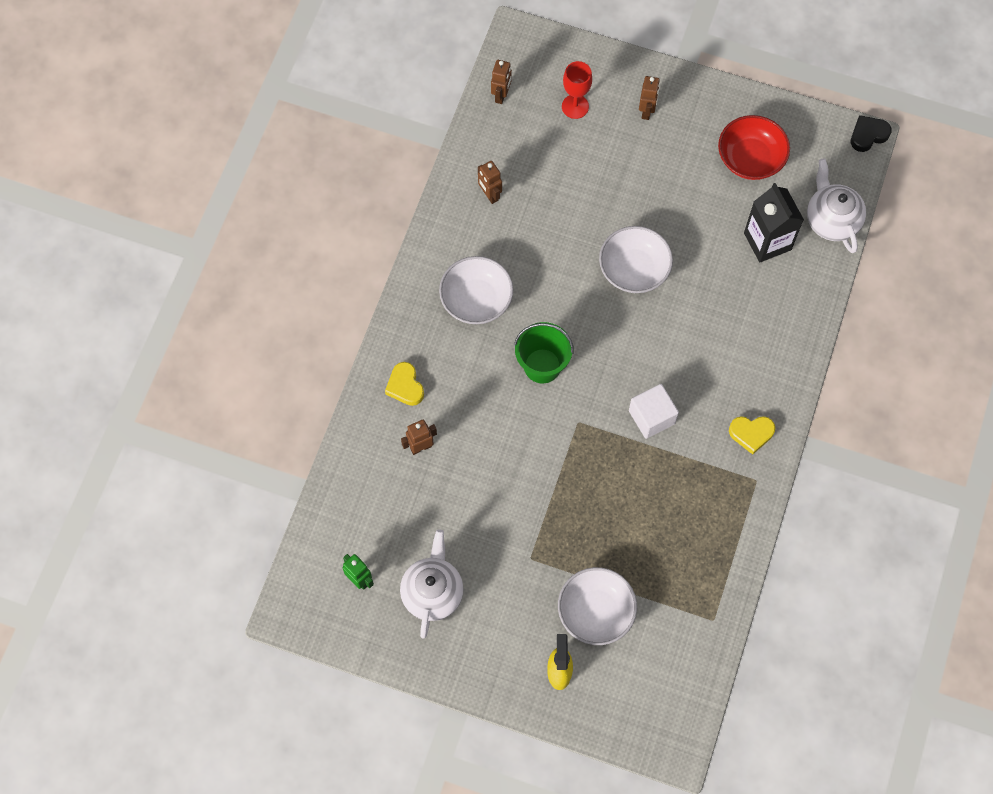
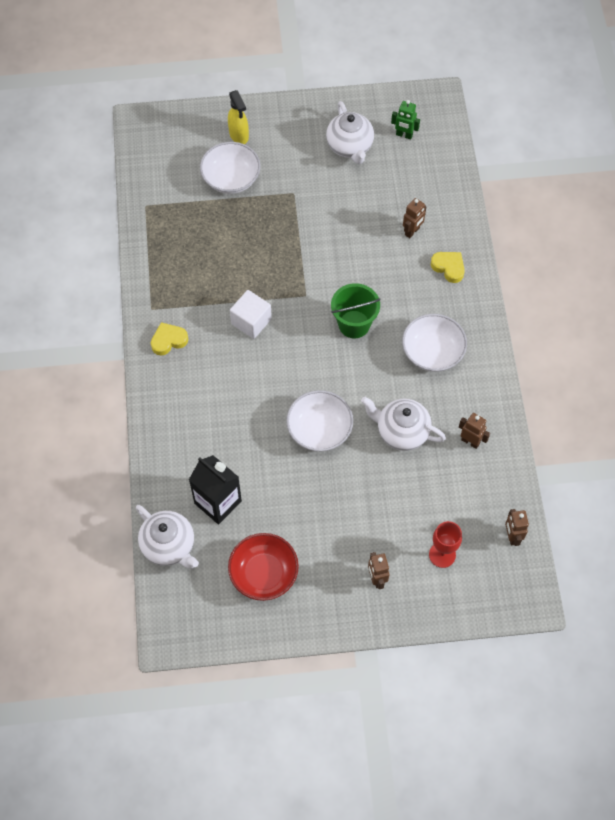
camera: 155 degrees right, 5 degrees down
(552, 233) = (401, 432): none -> white teapot
(868, 135) = (165, 645): black heart -> none

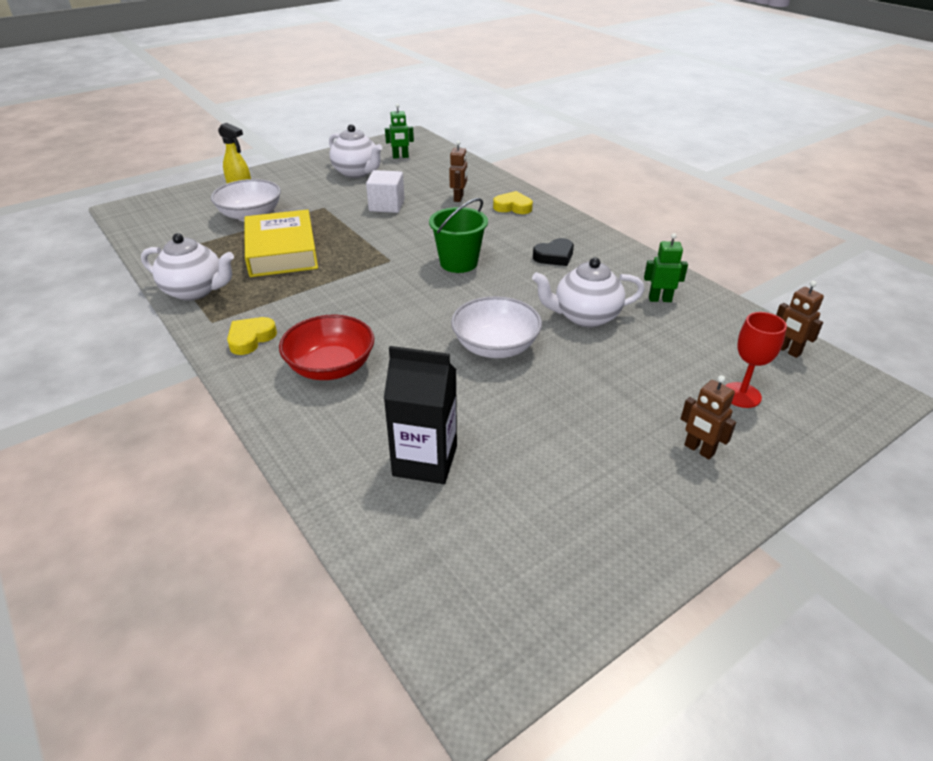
camera: 30 degrees left, 25 degrees down
(169, 546) = (389, 543): white teapot -> white teapot (195, 291)
(232, 244) = (282, 251): none -> yellow book
(251, 321) = (344, 294): white cube -> white cube (386, 206)
(264, 573) = (554, 512): red bowl -> red bowl (331, 367)
(432, 352) = (554, 256): white bowl -> black heart
(470, 441) = (660, 299): brown robot -> green robot

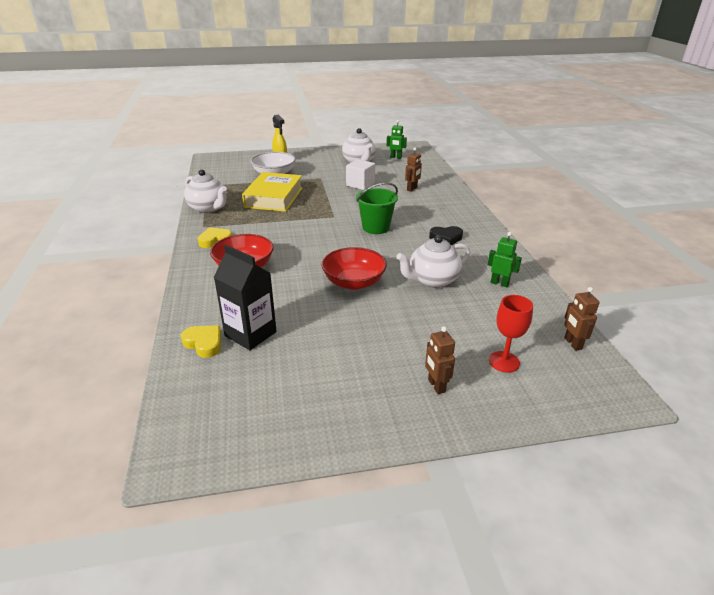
camera: 25 degrees right, 5 degrees down
(495, 346) = (354, 282): white bowl -> red bowl
(513, 207) = (445, 201): yellow heart -> yellow heart (204, 343)
(585, 317) = (432, 280): white teapot -> white teapot turned 45 degrees counterclockwise

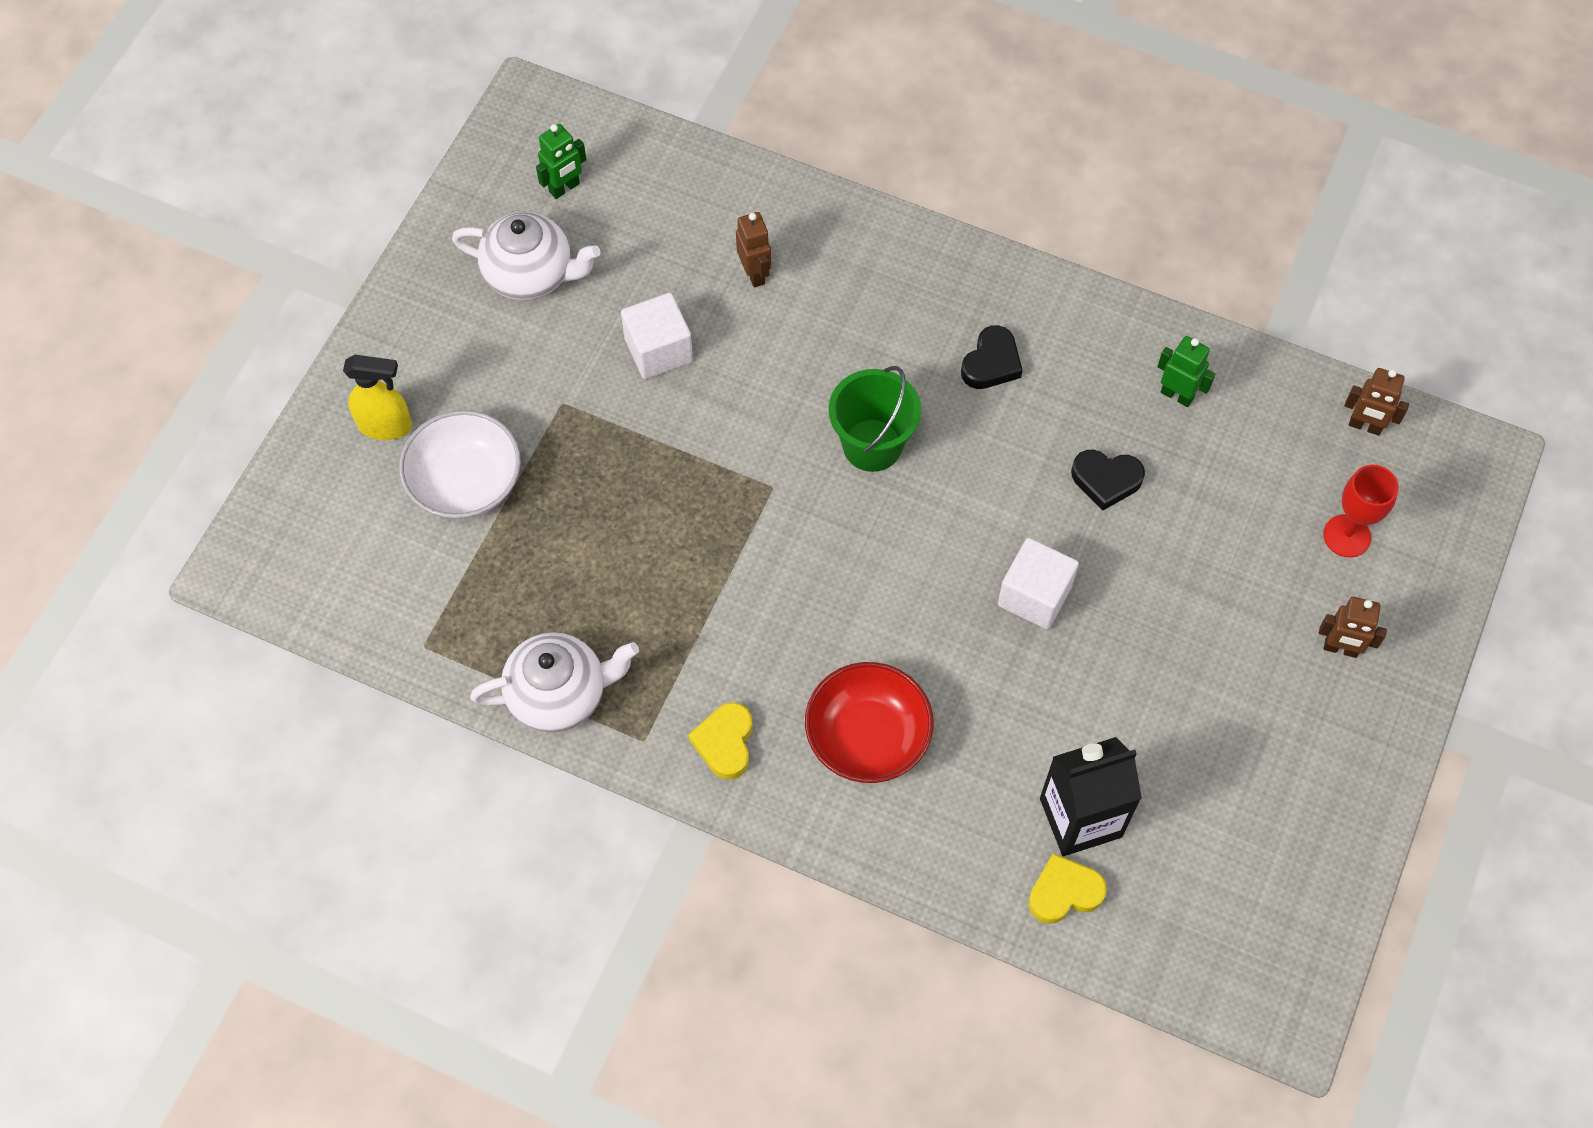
camera: 55 degrees left, 30 degrees up
(274, 197) = (600, 546): yellow book -> none
(354, 282) = (1034, 595): red bowl -> white cube
(432, 280) = (1106, 480): white teapot -> black heart
(499, 283) = (1177, 395): green robot -> green robot turned 60 degrees clockwise

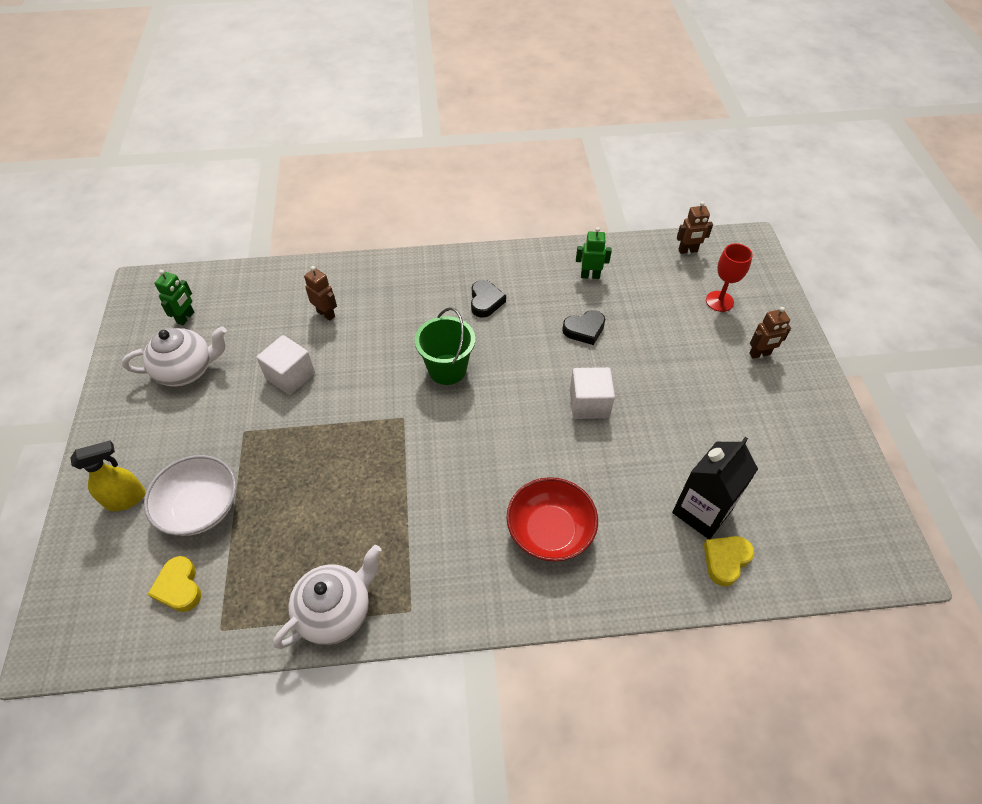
camera: 30 degrees left, 10 degrees down
(725, 743) = (465, 583): yellow heart -> yellow heart (179, 587)

